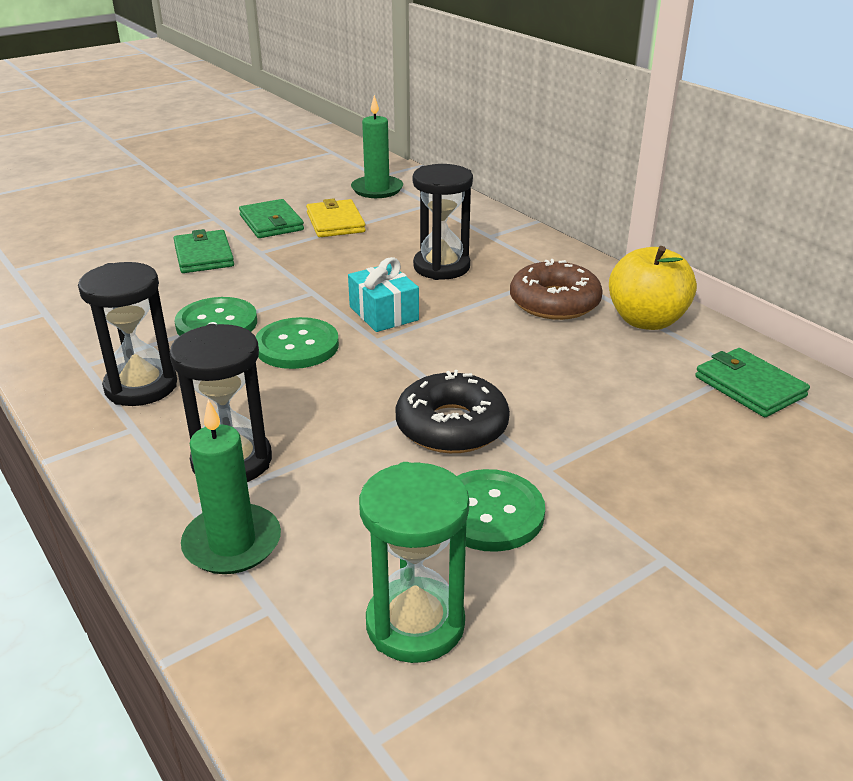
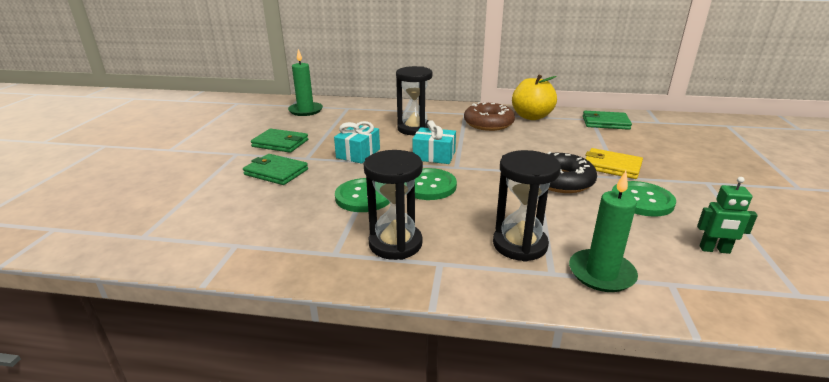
camera: 45 degrees left, 5 degrees down
(314, 271) = (358, 153): none -> turquoise gift
(335, 222) = (317, 130): yellow wallet -> yellow wallet (611, 166)
(415, 624) = (714, 250): green hourglass -> green robot

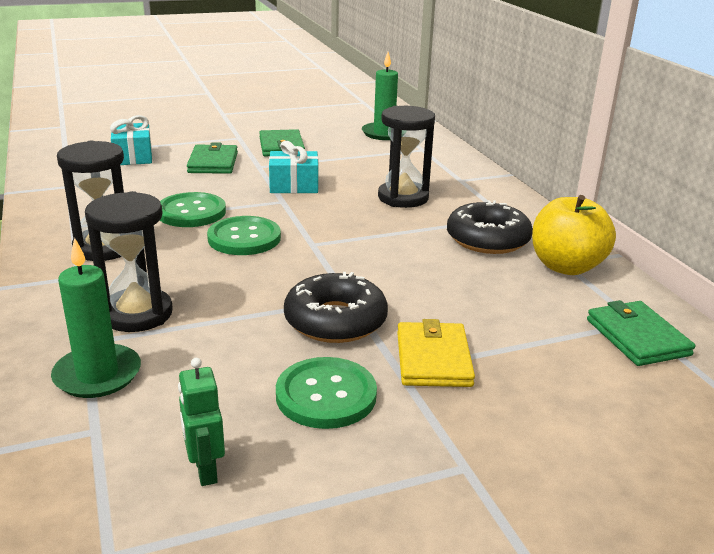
camera: 60 degrees right, 0 degrees up
(434, 156) = (331, 225): turquoise gift -> turquoise gift (133, 157)
(488, 123) = (487, 239): brown donut -> black donut

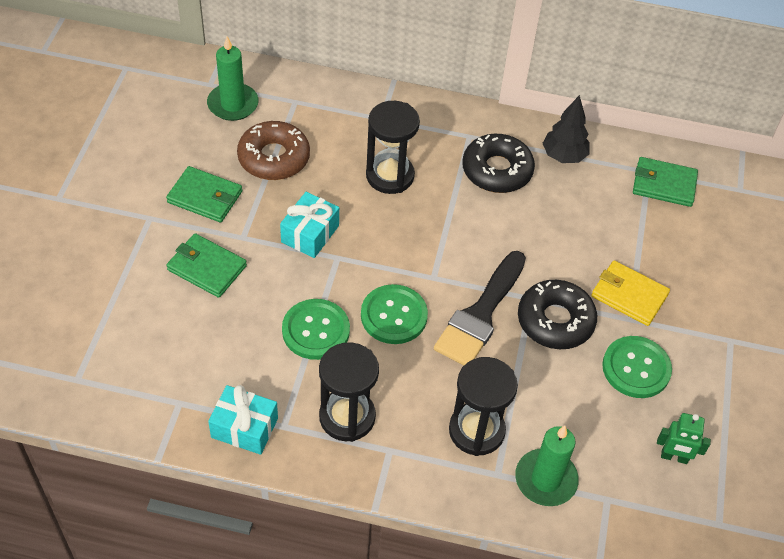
camera: 60 degrees left, 25 degrees up
(133, 157) = (137, 325): turquoise gift -> turquoise gift (244, 428)
(293, 277) = (480, 315): none -> black brush
(353, 156) = (274, 158): none -> brown donut
(566, 266) = (564, 156): yellow apple -> black tree

